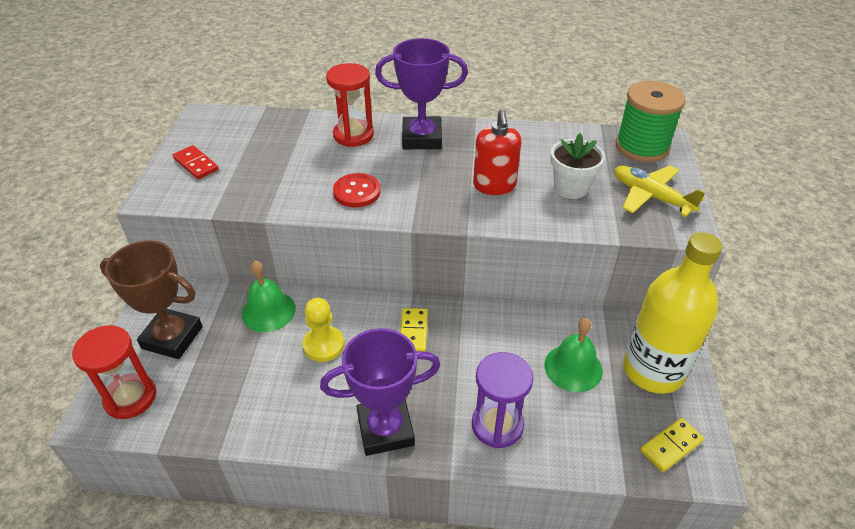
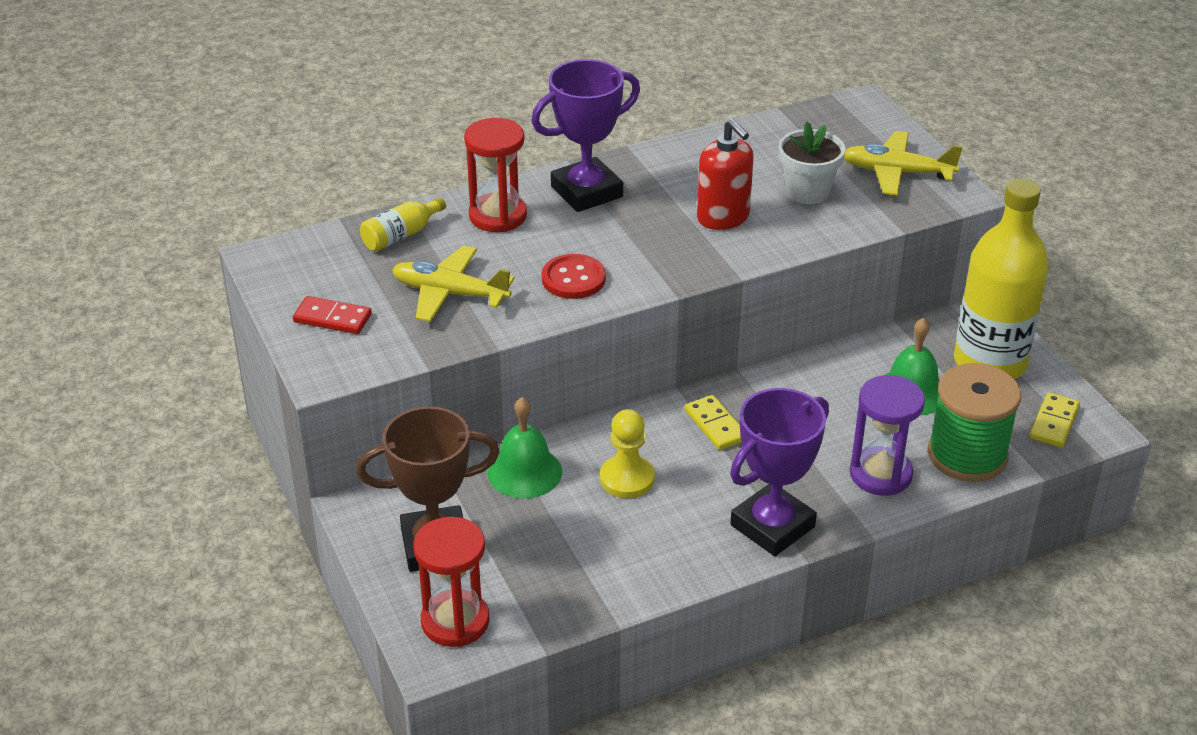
camera: 30 degrees left, 5 degrees down
(275, 173) = (450, 293): none -> yellow plane
(287, 128) = (401, 235): none -> yellow bottle
(642, 147) = (844, 120): green spool -> green spool (967, 455)

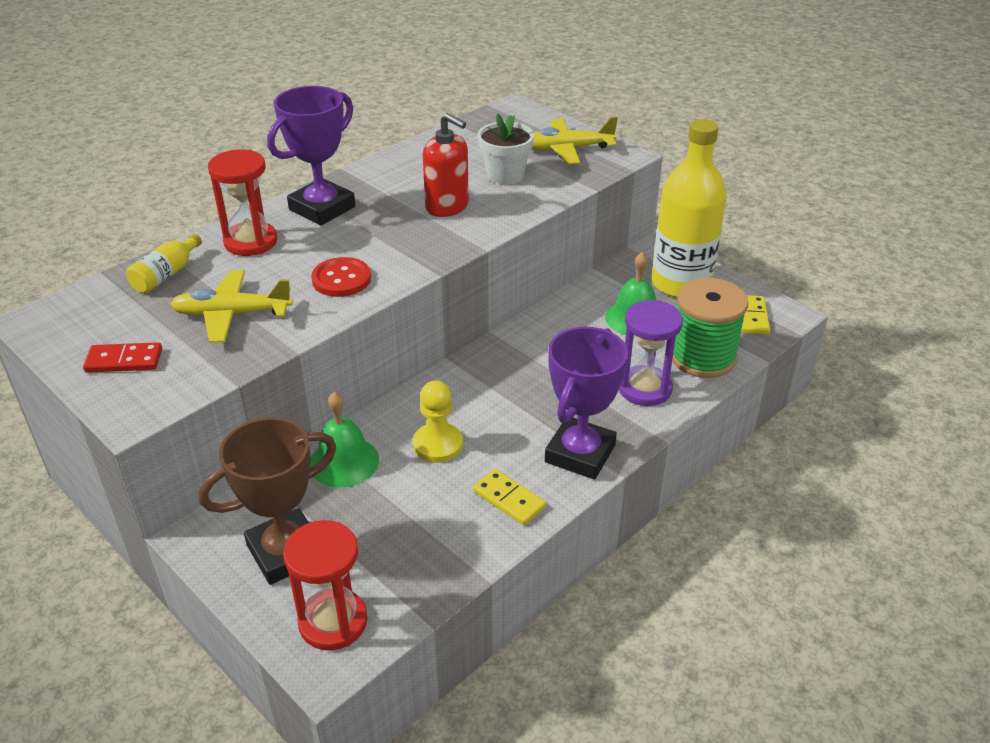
camera: 20 degrees left, 0 degrees up
(715, 425) = (492, 381): yellow domino -> yellow domino (509, 499)

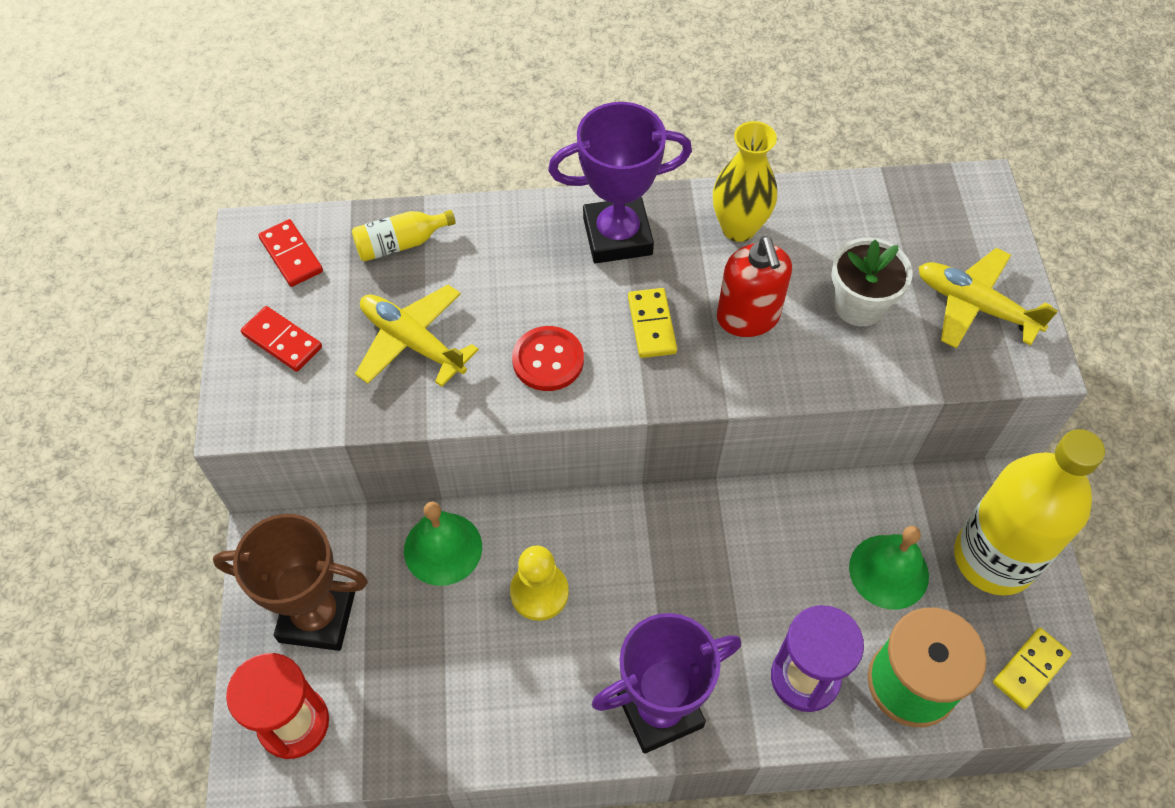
camera: 40 degrees right, 20 degrees up
(81, 317) = (291, 255): none -> red domino
(251, 242) = (510, 244): red hourglass -> none
(396, 174) = (738, 228): none -> yellow vase
(509, 499) = (544, 711): yellow domino -> yellow domino (651, 325)

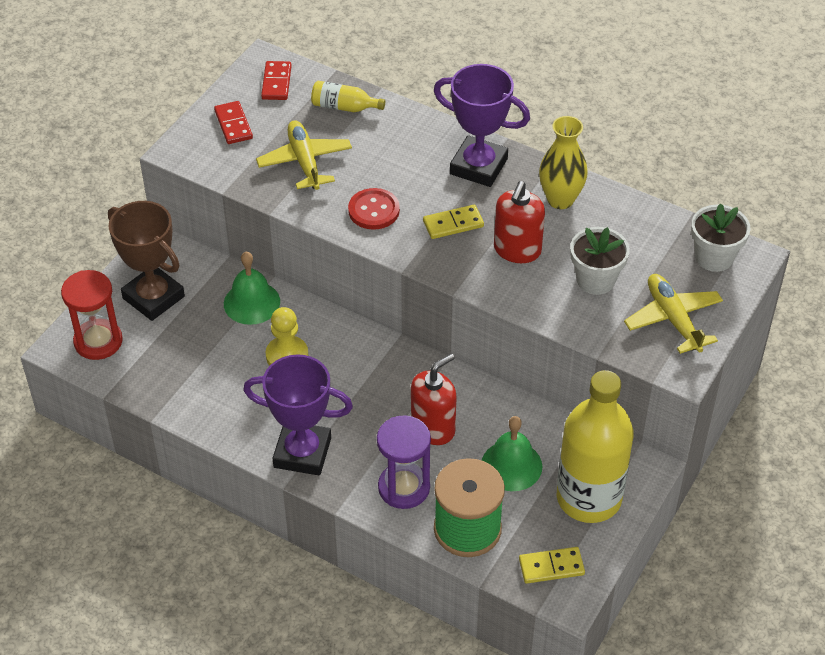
camera: 35 degrees right, 10 degrees down
(651, 325) = (453, 224): yellow domino -> yellow domino turned 45 degrees clockwise
(773, 579) = (433, 428): none -> red soap dispenser
(947, 208) = (714, 257): none -> white flower pot

